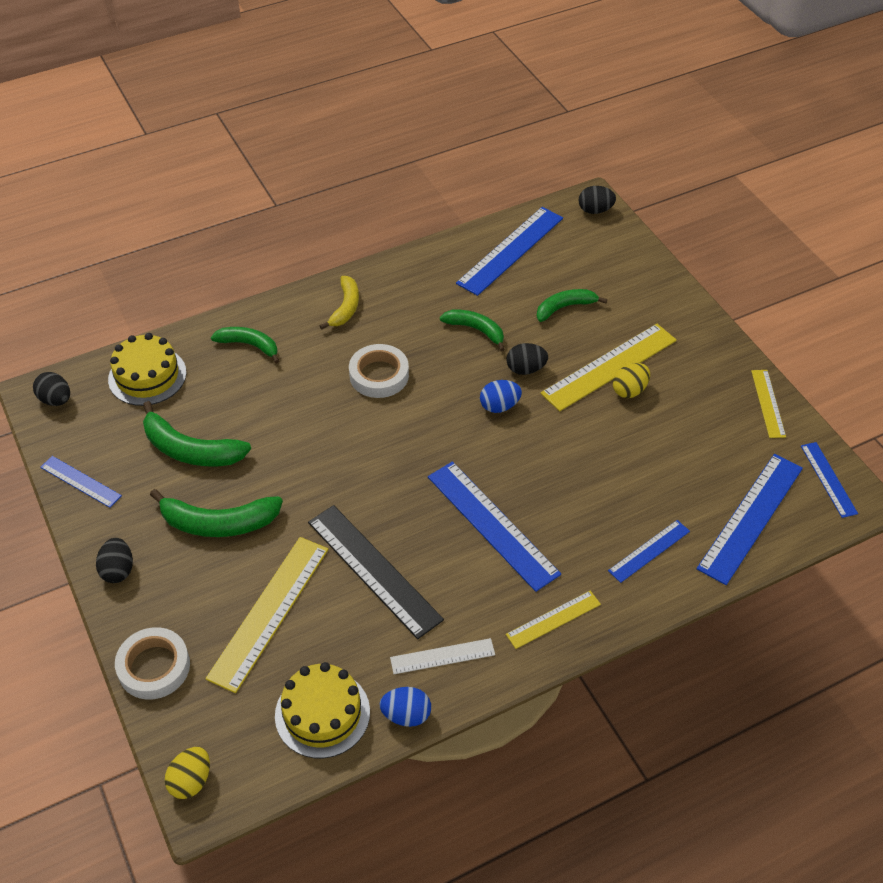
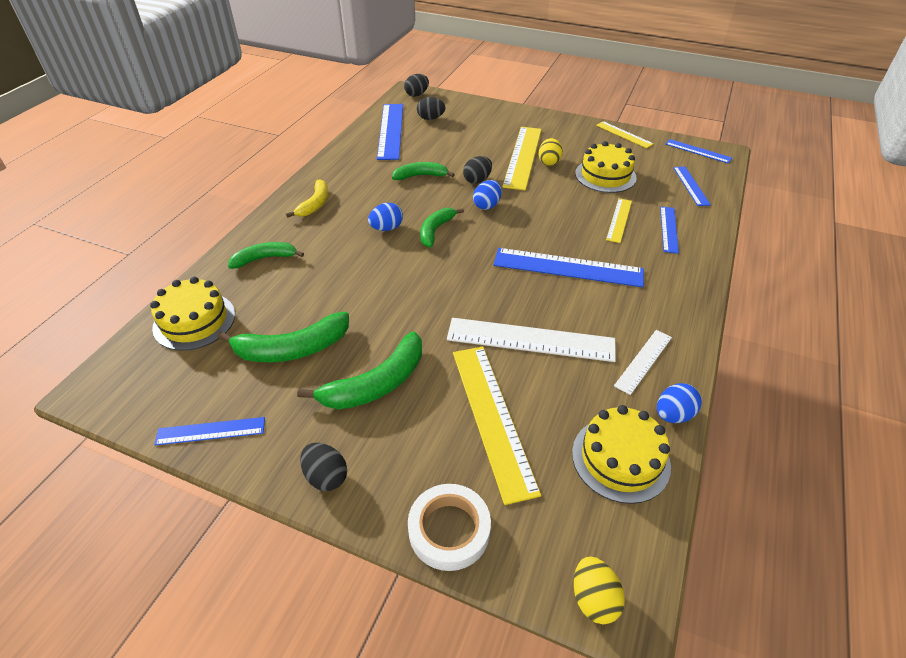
camera: 40 degrees left, 5 degrees down
(56, 400) = (117, 384): black egg -> black egg (431, 118)
(345, 307) = (315, 204): yellow banana -> yellow banana turned 45 degrees clockwise
(374, 570) = (530, 340): black ruler -> white ruler
(379, 375) = (386, 228): white tape -> blue egg
(553, 619) = (673, 295): yellow ruler -> yellow ruler (619, 220)
(564, 307) = (459, 142): green banana -> green banana (435, 230)
(669, 445) = (605, 175): none -> yellow cake
(750, 517) = (691, 185): blue ruler -> blue ruler, size x0.55

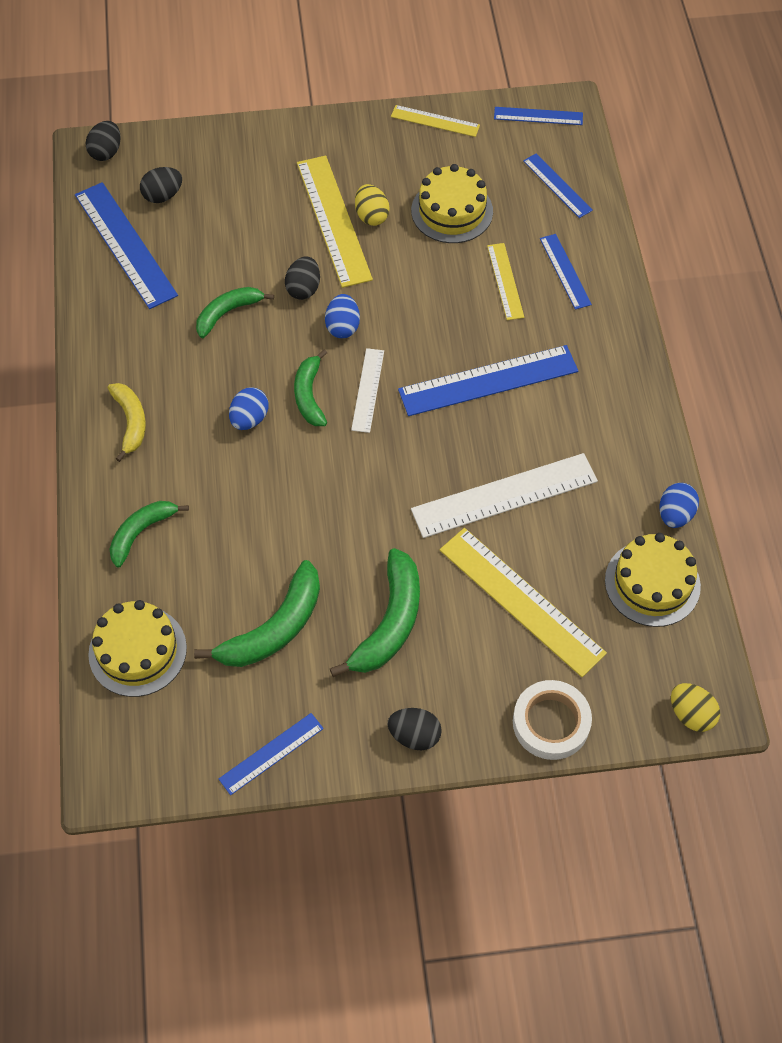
camera: 30 degrees left, 15 degrees up
(643, 361) = (622, 467): white ruler -> white ruler (368, 390)

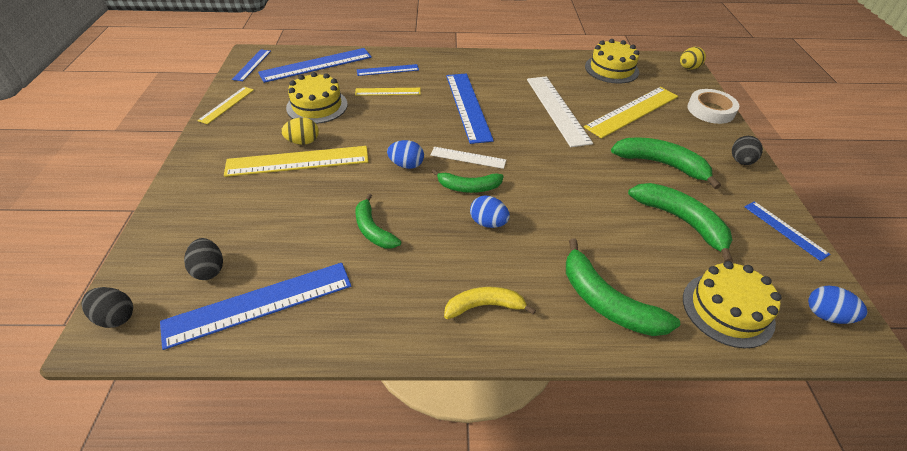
camera: 85 degrees left, 15 degrees down
(141, 532) = (607, 302): green banana -> green banana, size x1.54
(303, 288) = (362, 182): black egg -> none
(557, 185) = (316, 65): blue ruler -> blue ruler, size x1.81
(675, 514) = (566, 57): blue egg -> blue egg (826, 315)

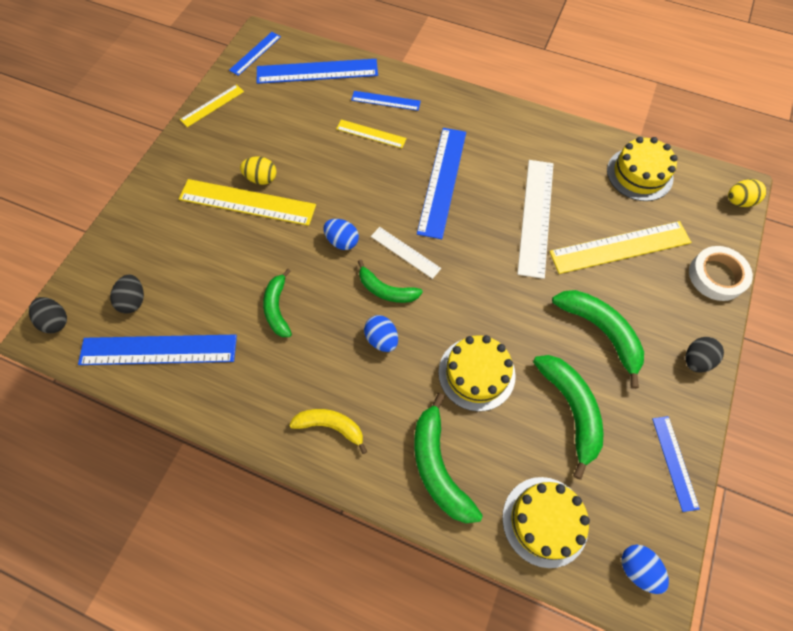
camera: 25 degrees right, 20 degrees up
(317, 106) = (293, 133): yellow cake -> yellow cake (476, 373)

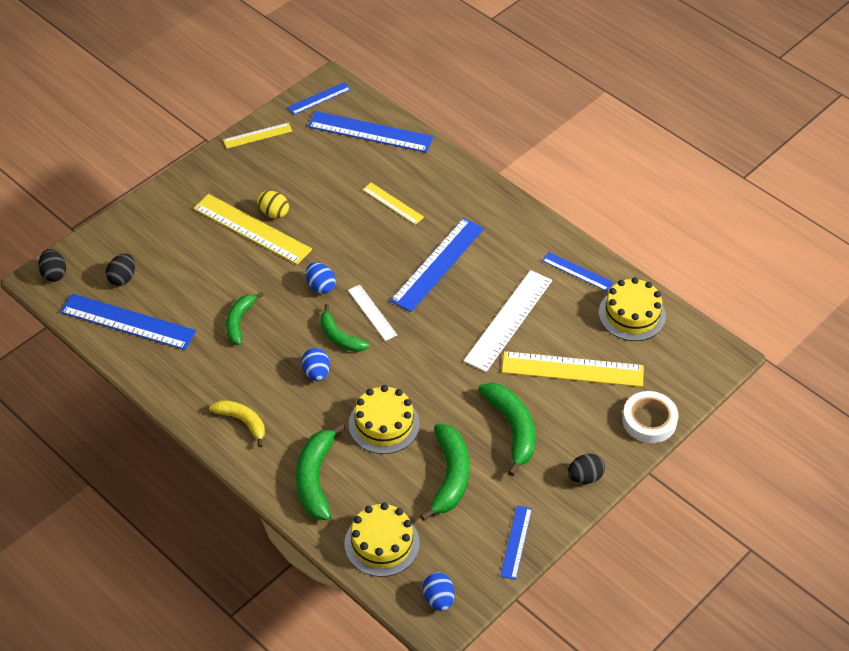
camera: 20 degrees right, 15 degrees down
(385, 101) = (422, 178): blue ruler -> blue ruler (577, 271)
(738, 201) = (714, 367): yellow egg -> none

